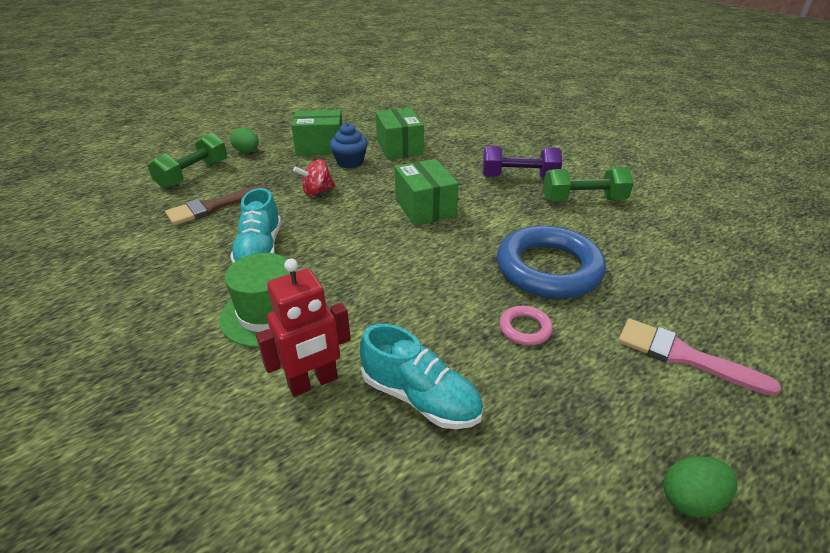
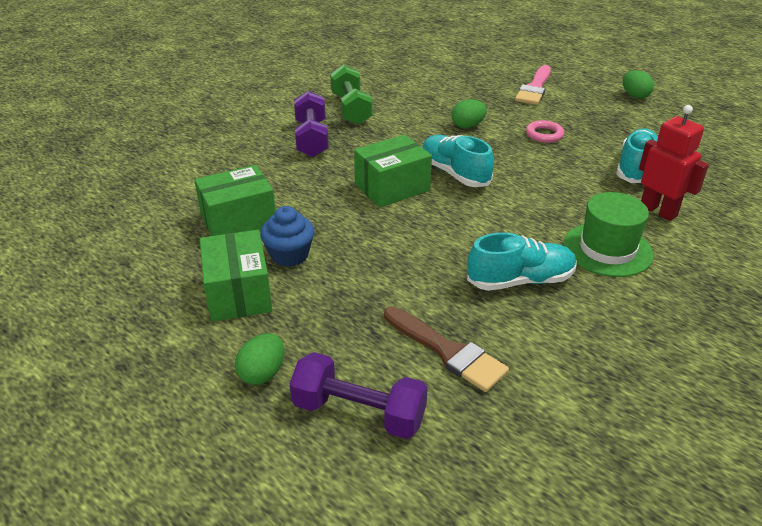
camera: 100 degrees left, 0 degrees up
(193, 175) = (359, 413): green dumbbell -> purple dumbbell
(317, 191) = (378, 267): red spinning top -> none
(441, 243) = (454, 173): none -> turquoise shoe
(548, 269) = (467, 126): blue ring -> green egg

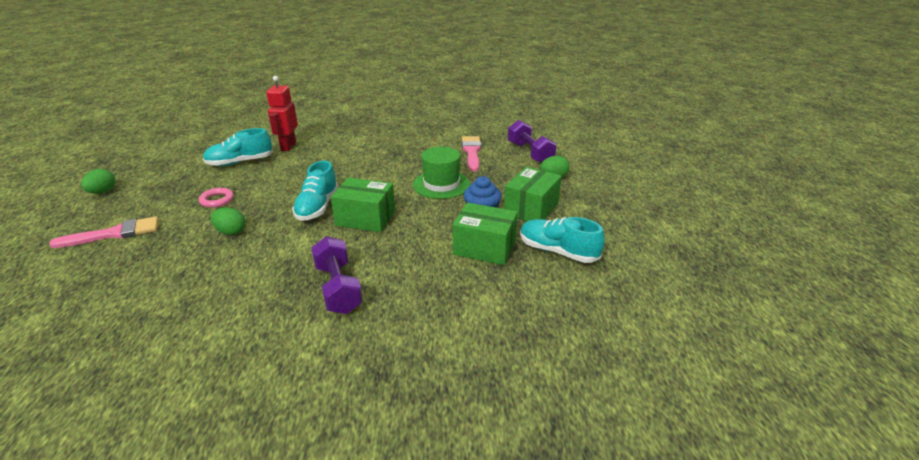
camera: 135 degrees left, 5 degrees down
(311, 139) = (338, 288): purple dumbbell -> purple dumbbell turned 60 degrees counterclockwise
(351, 109) = (252, 302): green dumbbell -> none
(448, 352) = (472, 152): brown brush -> pink brush
(520, 281) = (401, 155): turquoise shoe -> turquoise shoe (557, 251)
(607, 249) = (344, 147): green hat -> green hat (441, 184)

